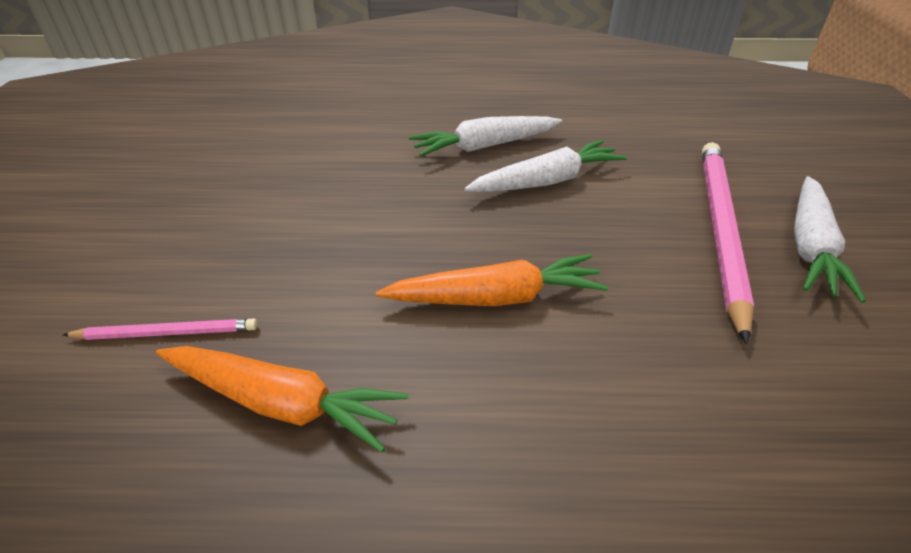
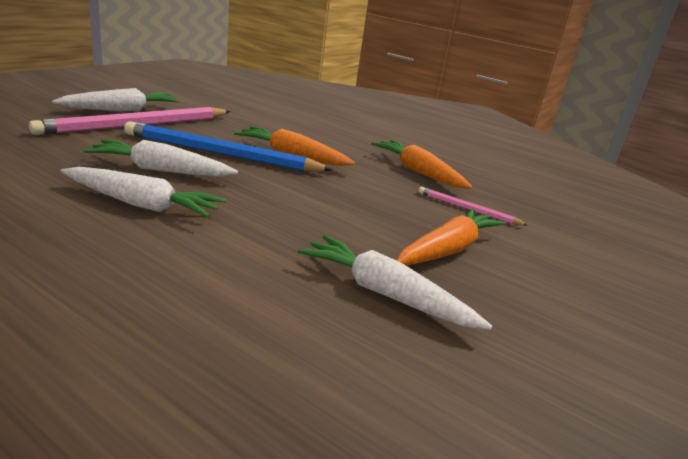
camera: 150 degrees left, 15 degrees down
(190, 235) = (447, 250): none -> orange carrot
(236, 166) = (385, 294): none -> white carrot
(560, 240) = (221, 153): none -> blue pencil

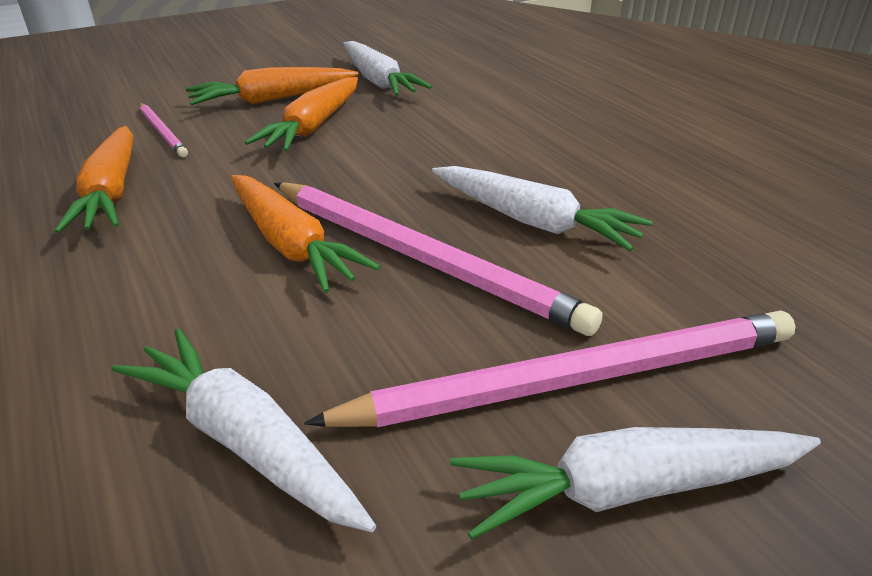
camera: 150 degrees left, 10 degrees up
(142, 204) = (559, 168): white carrot -> white carrot (245, 441)
(221, 153) = (420, 258): blue pencil -> pink pencil
(372, 224) = (313, 126): none -> orange carrot

